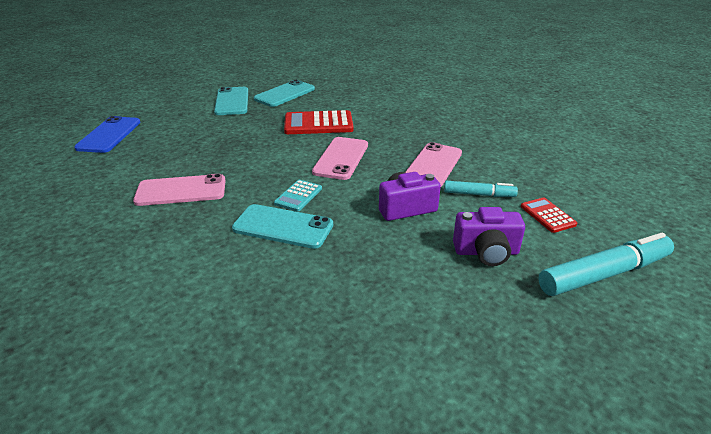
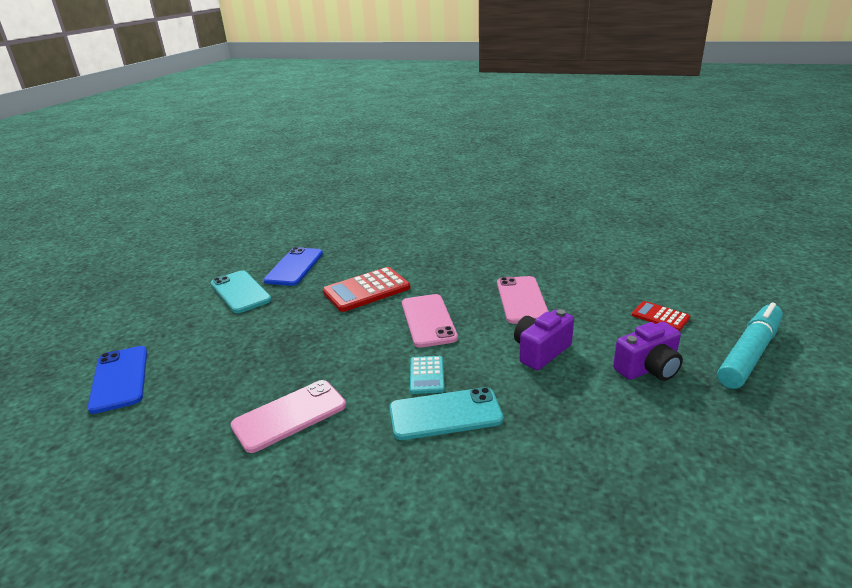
camera: 25 degrees left, 5 degrees down
(285, 94) = (294, 267): turquoise phone -> blue phone
(479, 194) = (588, 316): turquoise marker -> none

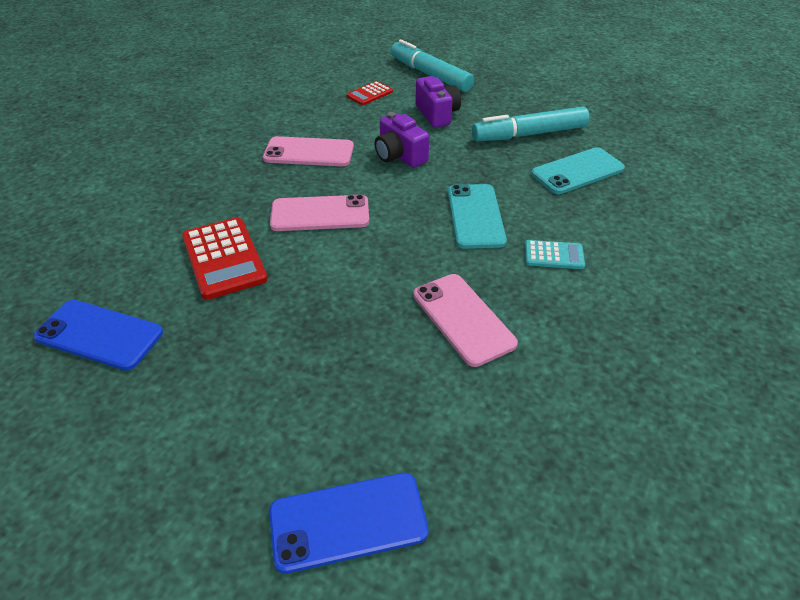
camera: 85 degrees left, 15 degrees up
(240, 292) = (144, 398): turquoise phone -> turquoise phone (577, 171)
(427, 375) = (417, 222): turquoise calculator -> turquoise calculator (554, 255)
(651, 455) = (529, 134): none -> turquoise marker

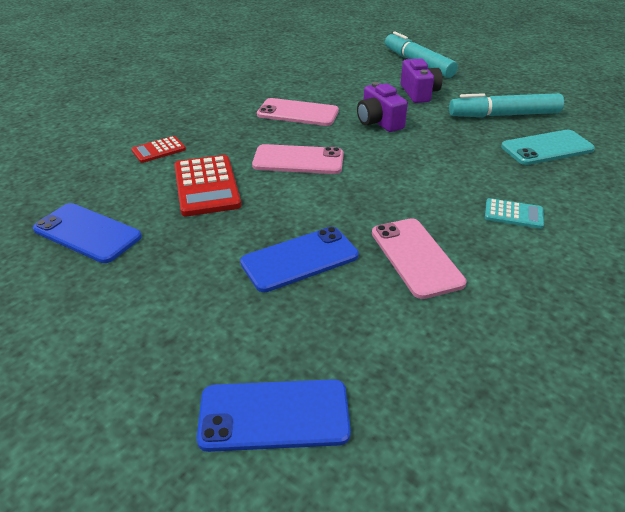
camera: 10 degrees right, 5 degrees down
(343, 337) = (300, 259): none -> blue phone
(370, 94) = (360, 73): red calculator -> red calculator (158, 150)
(475, 216) = (442, 175): turquoise phone -> none

